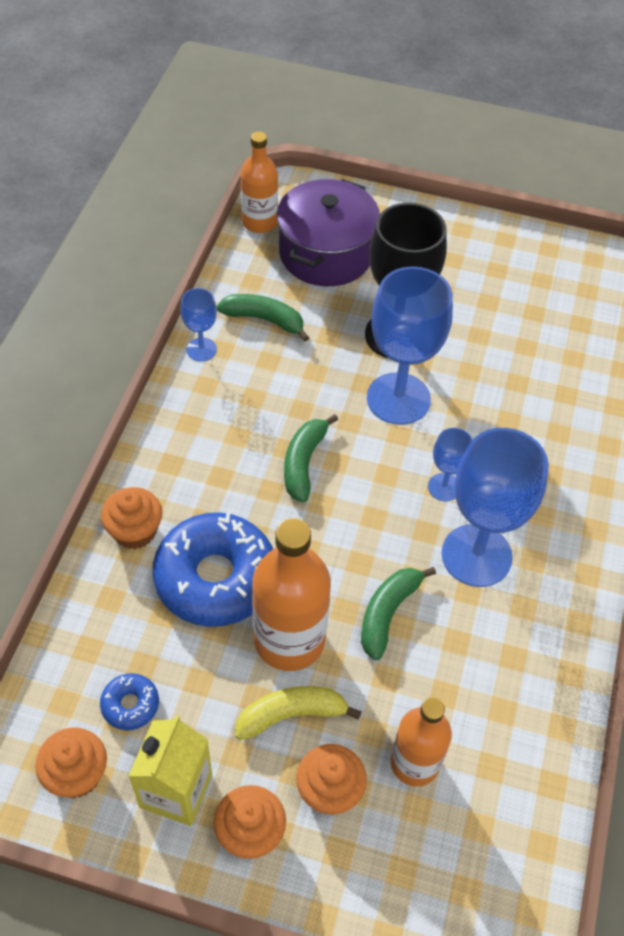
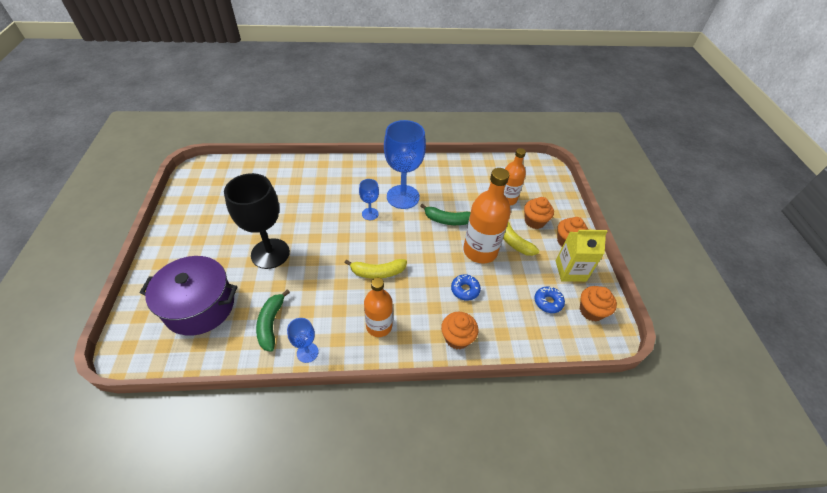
camera: 110 degrees left, 5 degrees down
(215, 578) = (465, 290): blue donut -> blue donut, size x0.44
(259, 222) = (167, 358): orange bottle -> orange bottle (379, 326)
(304, 463) = (378, 272): green banana -> yellow banana
(398, 399) = (318, 242): blue goblet -> none

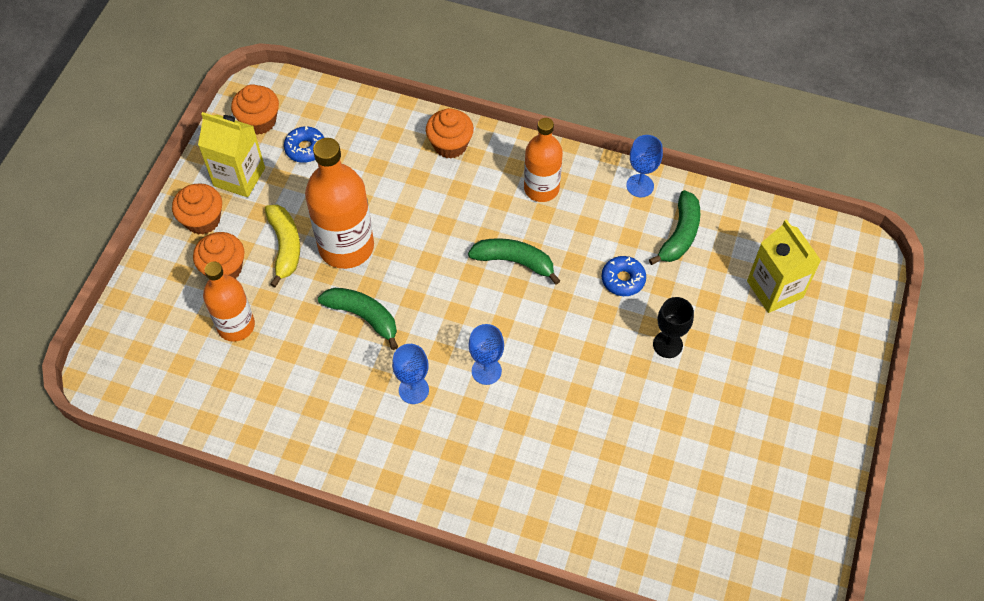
camera: 155 degrees left, 10 degrees up
(200, 306) = (774, 289): purple pot -> yellow carton
(270, 253) = (667, 344): black goblet -> black goblet, size x0.49
(378, 272) = (514, 261): yellow banana -> green banana
(403, 197) = (413, 390): blue goblet -> blue goblet, size x0.49
(465, 290) = (404, 198): blue donut -> blue donut (623, 279)

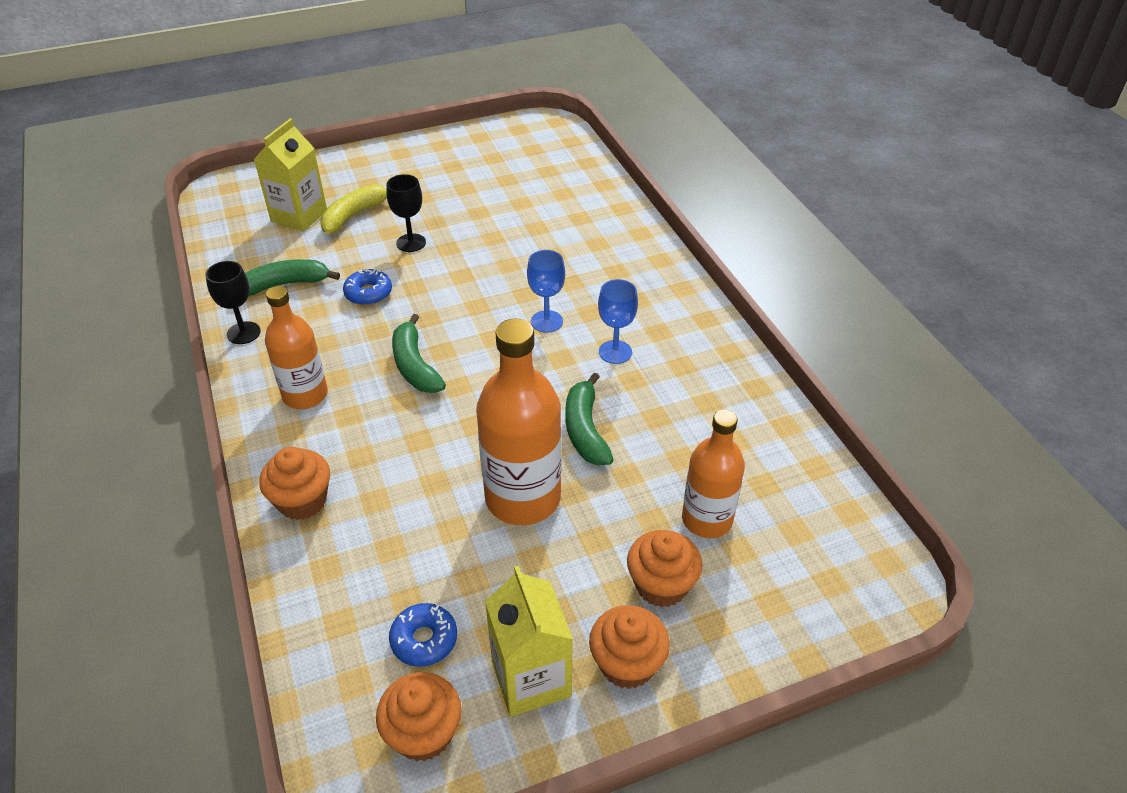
camera: 130 degrees left, 15 degrees down
(285, 246) = (576, 551): yellow banana -> yellow banana (354, 215)
(640, 186) = (243, 333): blue goblet -> black goblet

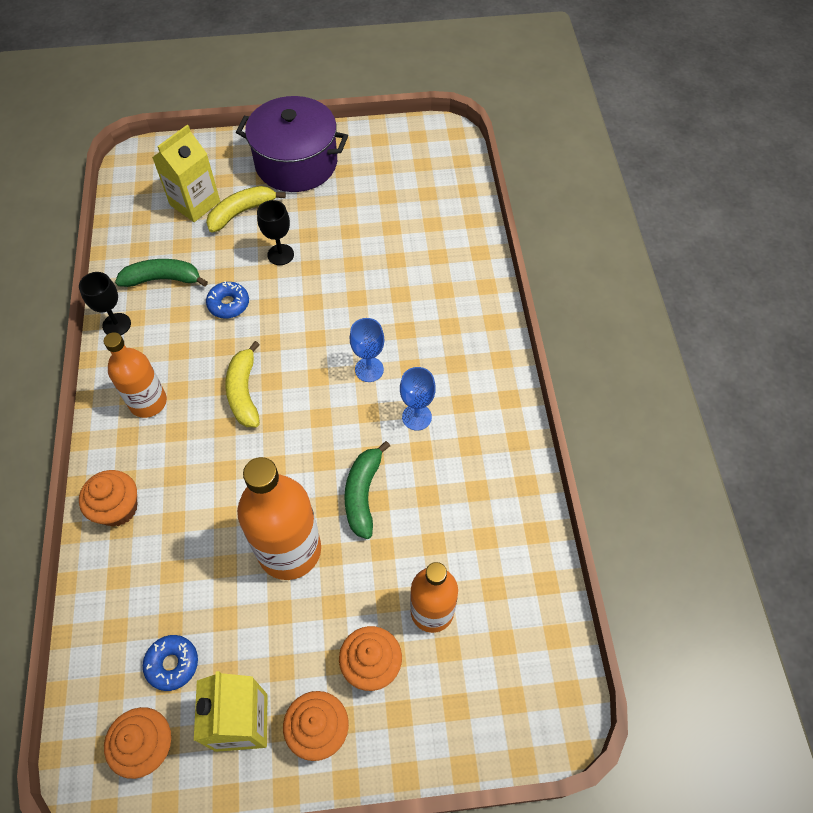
camera: 15 degrees right, 15 degrees up
(399, 167) = (296, 163): none -> purple pot
(415, 366) = (244, 392): green banana -> yellow banana

